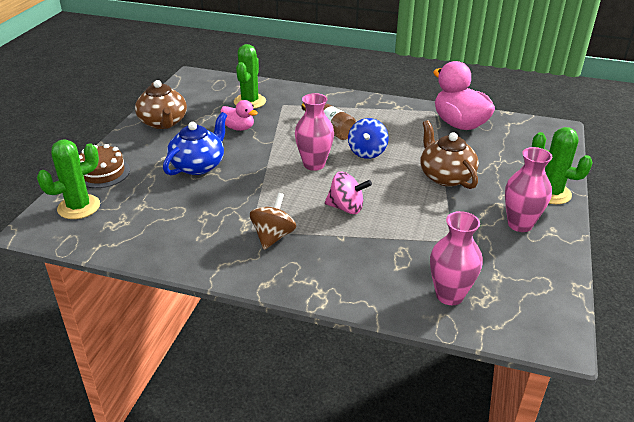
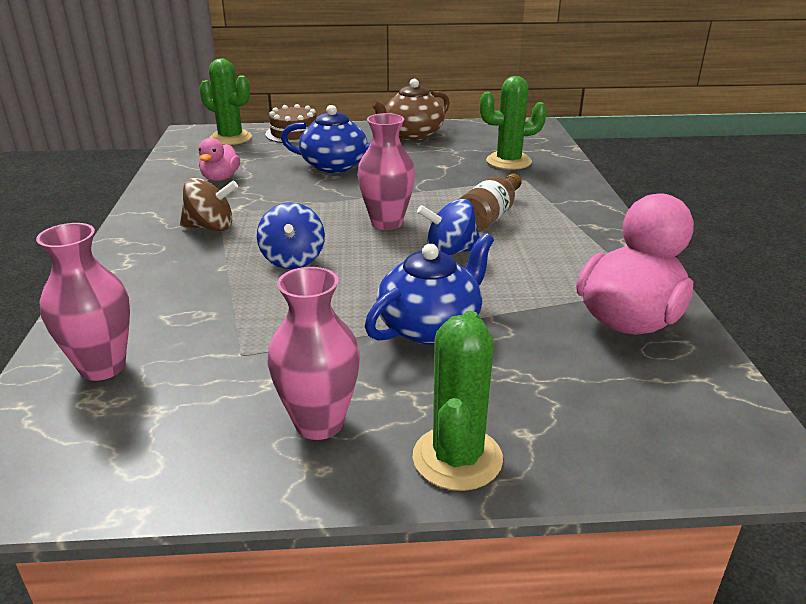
camera: 70 degrees right, 5 degrees down
(239, 128) = (437, 168): pink duck -> pink duck (220, 178)
(346, 208) = (293, 260): pink spinning top -> blue spinning top
(445, 176) = (430, 326): brown teapot -> blue teapot

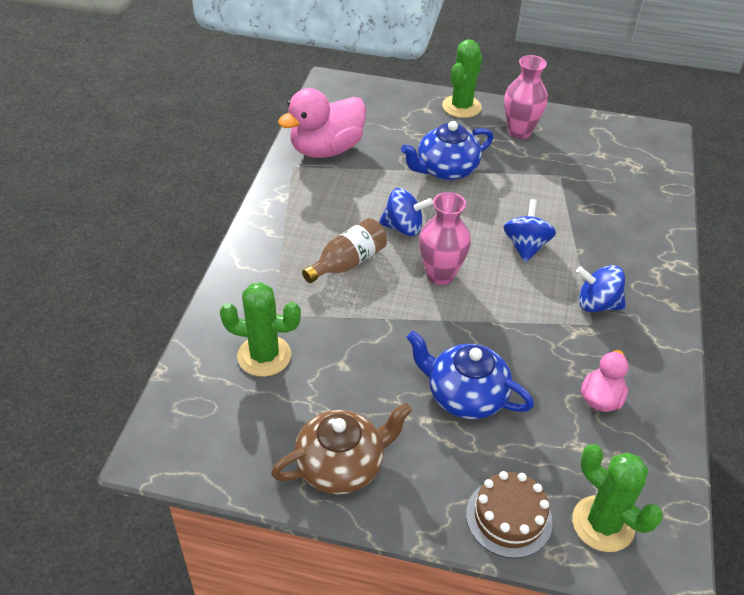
camera: 165 degrees left, 15 degrees up
(102, 367) = (637, 183): pink vase -> none
(211, 227) = (596, 304): brown spinning top -> blue spinning top

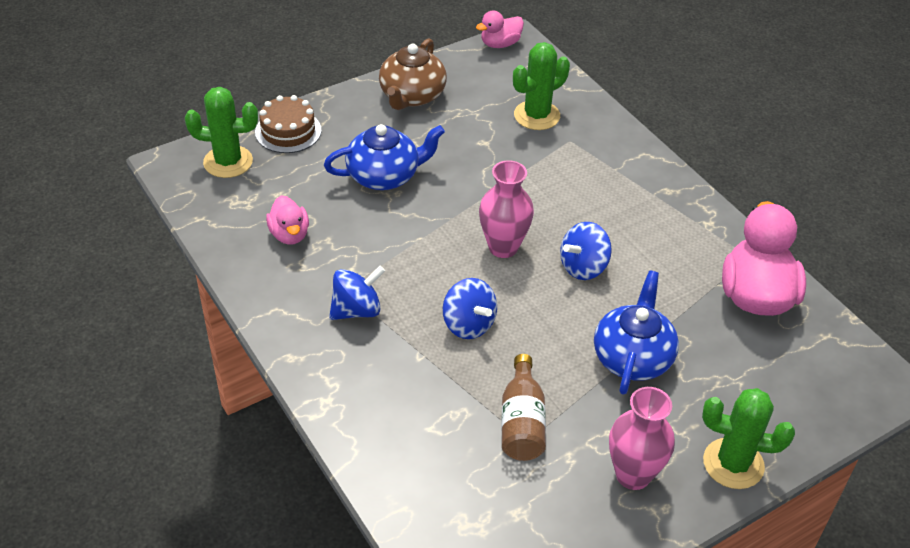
camera: 135 degrees right, 0 degrees up
(174, 462) = (500, 44): none -> pink duck
(347, 262) = (580, 208): brown bottle -> brown bottle (522, 422)
(461, 107) = (733, 464): green cactus -> green cactus turned 60 degrees counterclockwise

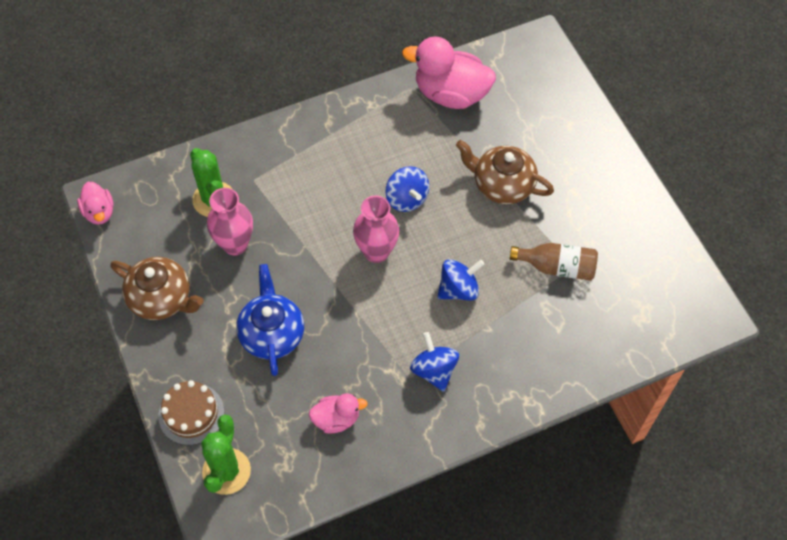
camera: 80 degrees left, 15 degrees up
(632, 357) = (502, 185): blue teapot -> brown teapot
(633, 475) = (606, 206): pink vase -> pink vase (235, 244)
(733, 464) = (599, 146): green cactus -> none

